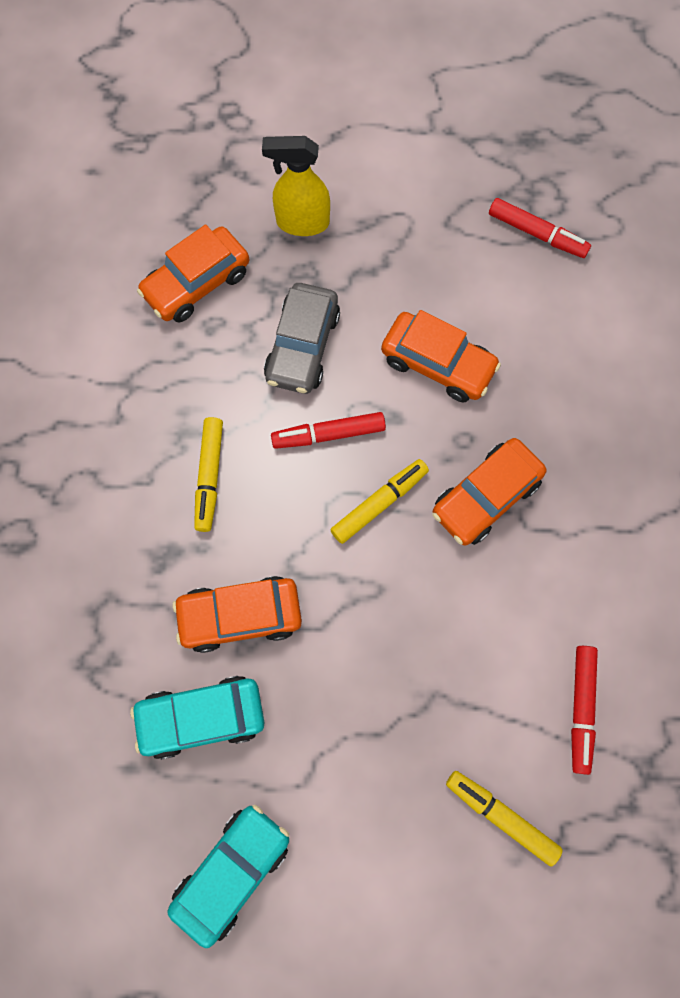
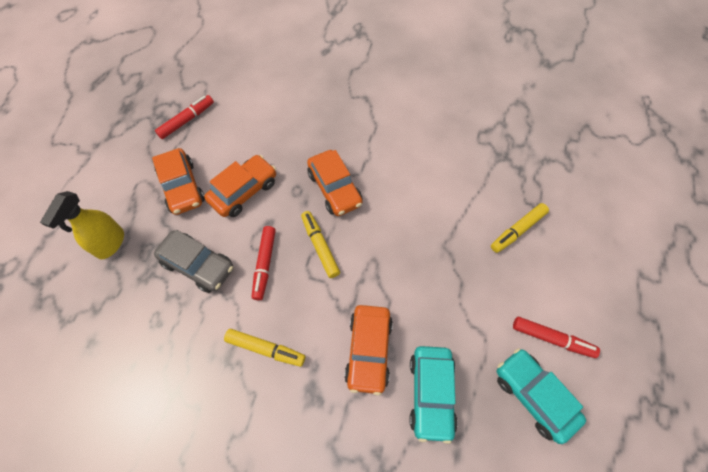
camera: 75 degrees left, 10 degrees down
(197, 283) = (118, 324): orange car -> orange car (182, 187)
(581, 708) = (465, 176): red marker -> red marker (552, 339)

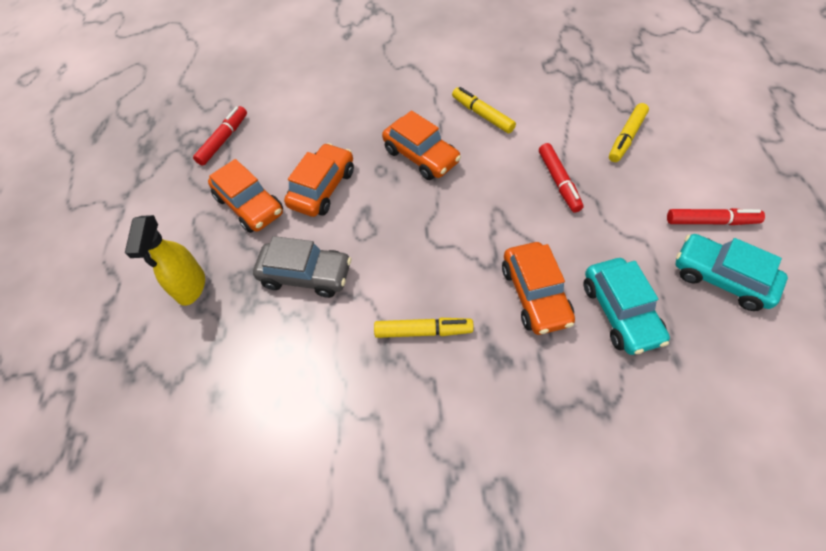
camera: 15 degrees left, 5 degrees down
(264, 264) = (381, 250): red marker -> red marker (558, 182)
(320, 246) = (433, 214): yellow marker -> yellow marker (482, 115)

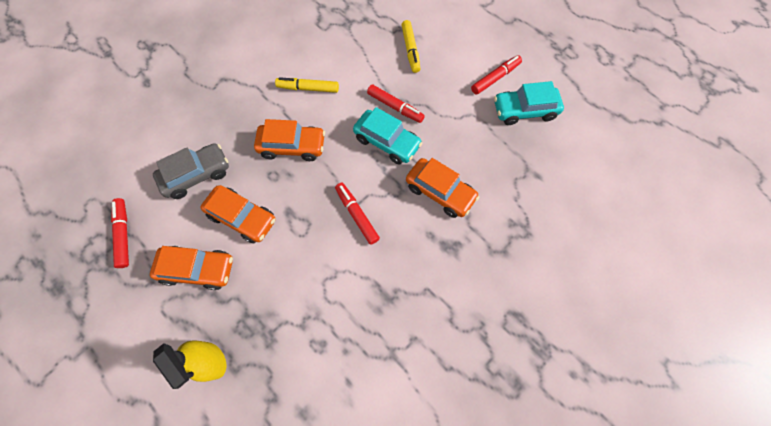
camera: 45 degrees left, 10 degrees up
(306, 275) = (289, 287): grey car -> grey car (197, 175)
(322, 188) = (242, 217): orange car -> orange car turned 135 degrees clockwise
(423, 331) = (396, 264): yellow marker -> none
(426, 256) = (357, 215): none -> red marker
(620, 312) = (491, 168): turquoise car -> turquoise car (387, 142)

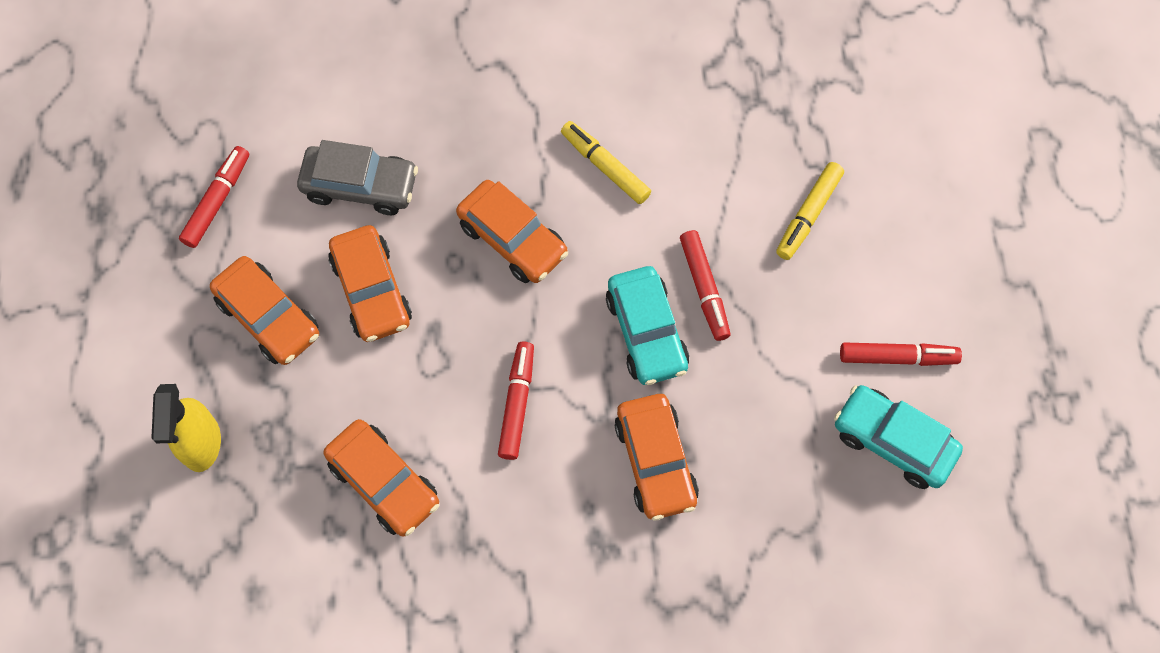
camera: 40 degrees right, 0 degrees up
(325, 301) = (384, 482): none -> orange car

